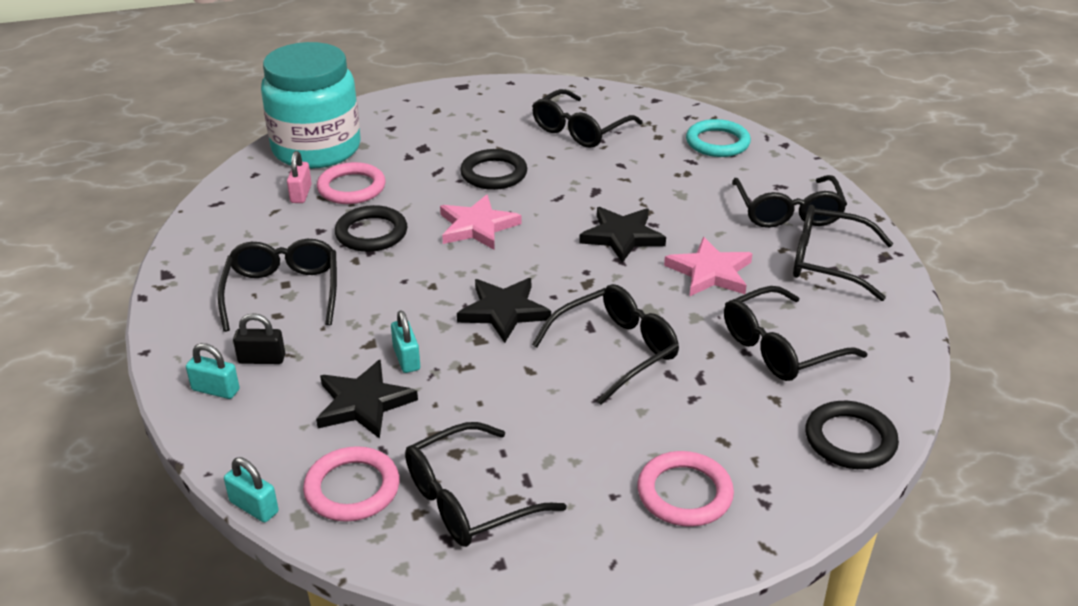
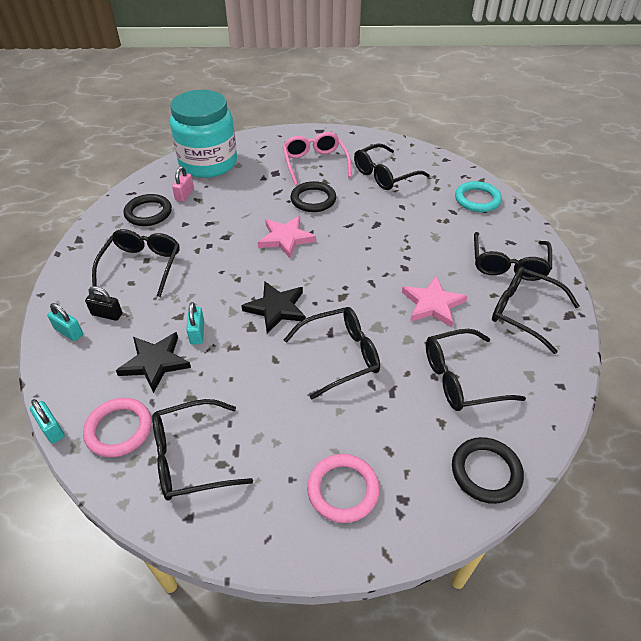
camera: 15 degrees right, 10 degrees up
(351, 188) = (217, 195): pink ring -> none
(371, 233) = (216, 231): black ring -> black ring (148, 213)
(475, 129) = (315, 163): none -> pink glasses
(622, 237) = (381, 264): black star -> none

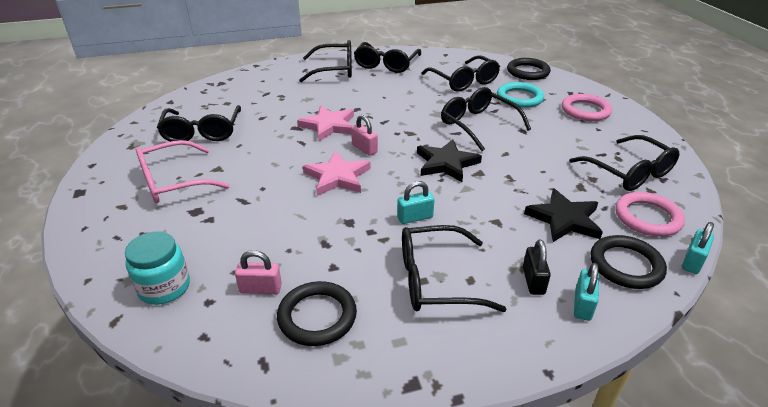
camera: 105 degrees left, 10 degrees down
(197, 333) = (509, 203): turquoise padlock -> turquoise padlock (415, 217)
(208, 163) = (164, 287): turquoise jar -> turquoise jar, size x0.50
(313, 199) = (257, 171): black ring -> black ring (626, 265)
(323, 260) = (364, 148): none -> pink padlock
(384, 175) = (202, 132): black glasses -> black glasses turned 45 degrees clockwise
(432, 304) = (396, 94): pink star -> pink star (329, 126)
(477, 199) = (245, 84): turquoise ring -> turquoise ring (519, 98)

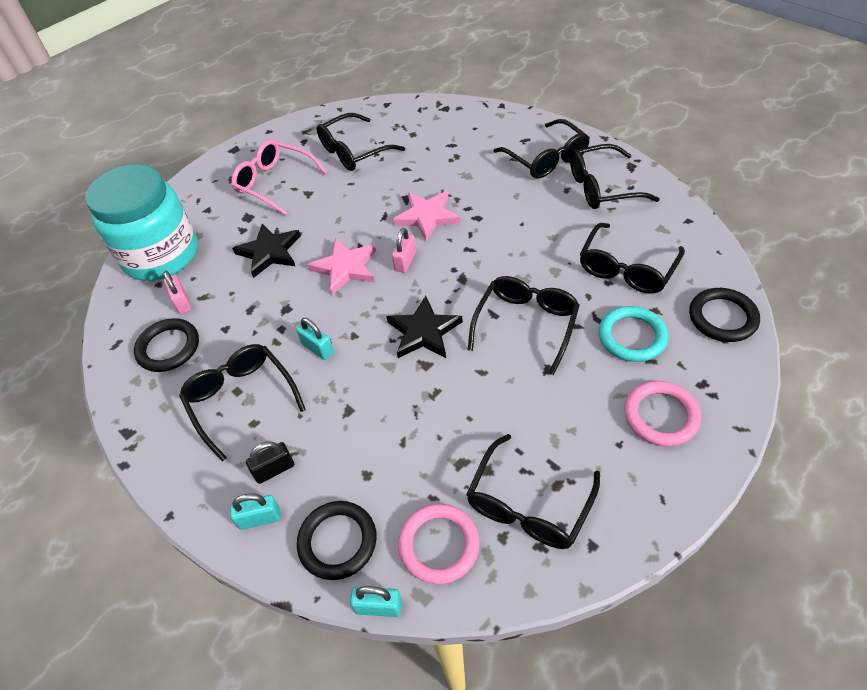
camera: 65 degrees right, 15 degrees up
(164, 287) = (161, 255): turquoise jar -> turquoise jar, size x2.02
(564, 219) = (386, 465): black star -> black star (269, 252)

